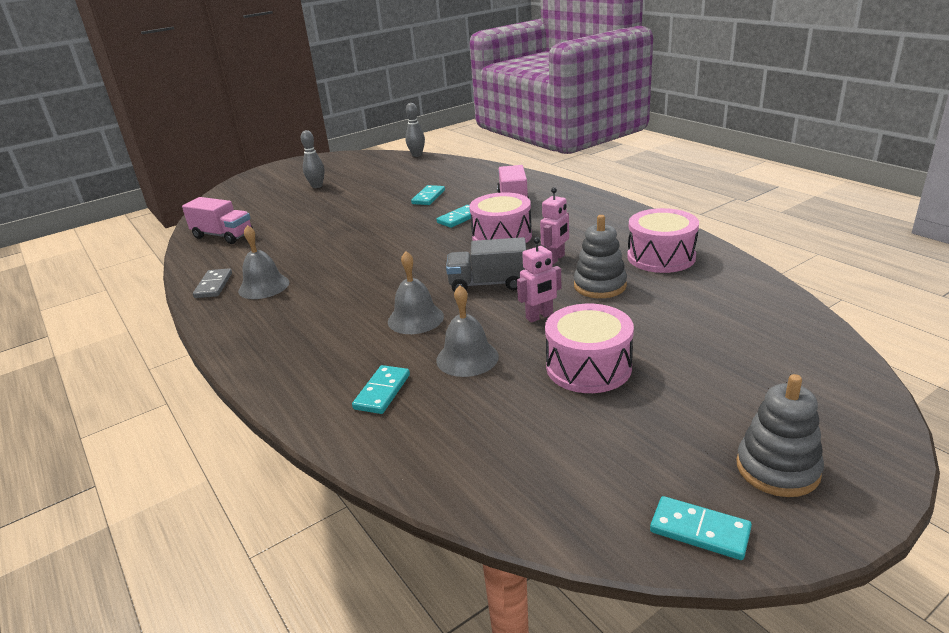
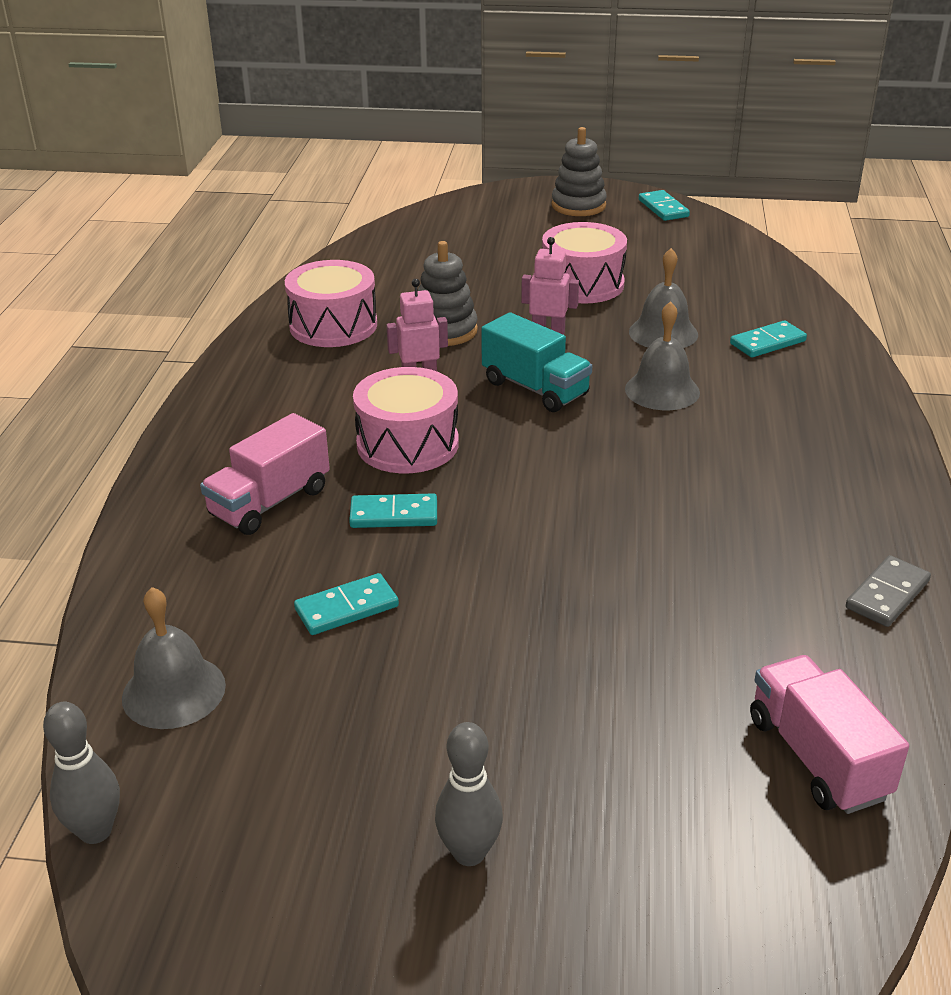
camera: 140 degrees left, 5 degrees up
(264, 286) = (807, 544): grey bell -> grey bell (174, 691)
(488, 284) = (535, 388): grey truck -> turquoise truck

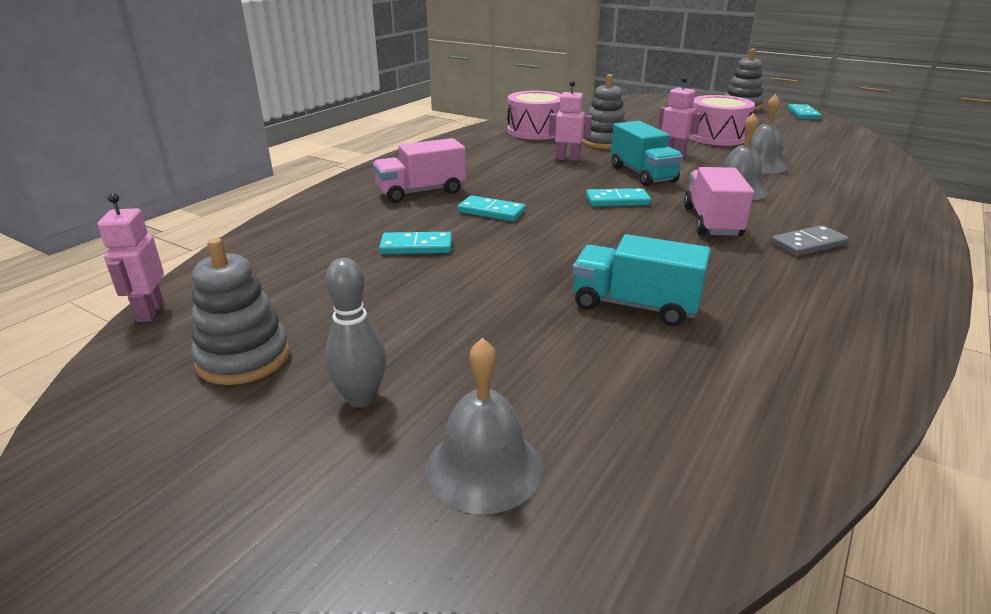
camera: 25 degrees right, 5 degrees down
(95, 831) = (149, 312): grey bowling pin -> pink robot
(174, 691) = (271, 260): grey bell -> grey bell (484, 467)
(289, 852) = (243, 358): none -> grey stacking toy
(407, 444) = (532, 183): pink drum -> none
(659, 624) = (635, 305): none -> turquoise truck
(767, 342) = (842, 180): turquoise domino -> turquoise domino (617, 200)
(817, 757) = (714, 427): pink truck -> pink truck (712, 222)
(887, 594) = (861, 336): grey domino -> grey domino (808, 244)

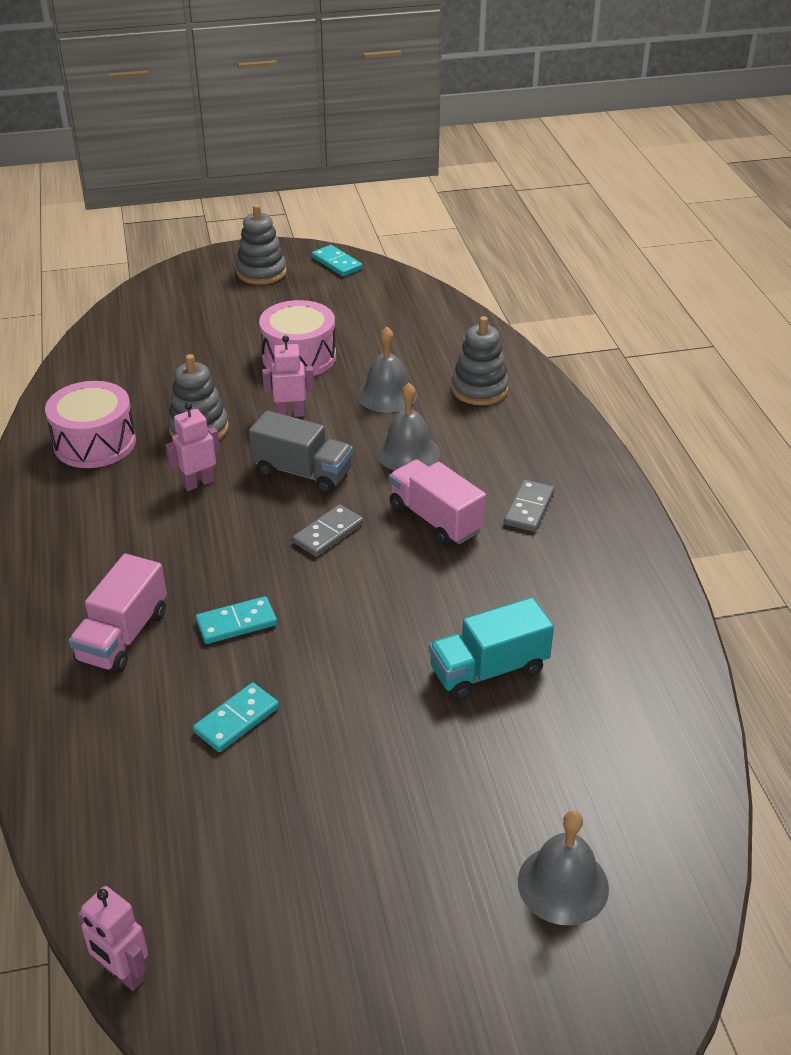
camera: 45 degrees left, 10 degrees up
(243, 358) = (289, 942): grey stacking toy -> grey stacking toy (479, 389)
(361, 398) = (425, 901): grey bowling pin -> none
(617, 200) = (328, 533): turquoise domino -> grey domino
(642, 174) = (302, 472): turquoise truck -> grey truck

